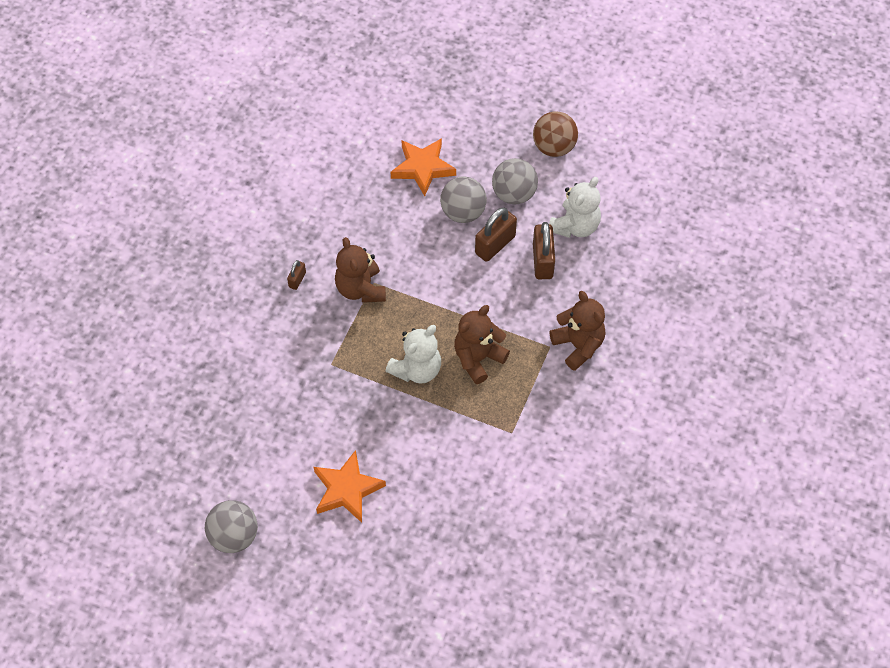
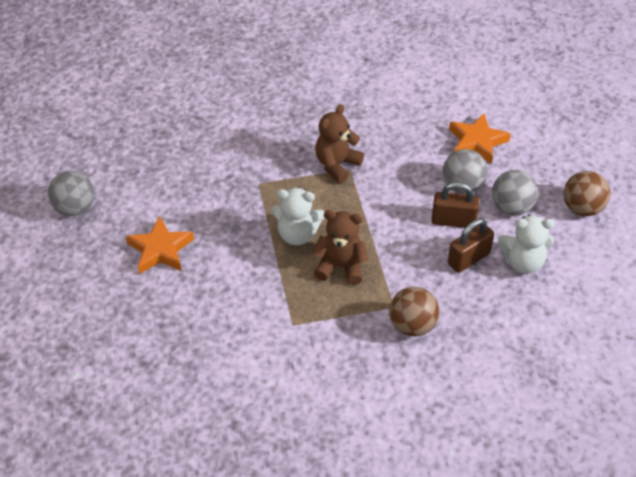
camera: 55 degrees right, 10 degrees down
(297, 280) = (311, 127): brown padlock -> none
(578, 345) = (412, 325): brown teddy bear -> brown ball

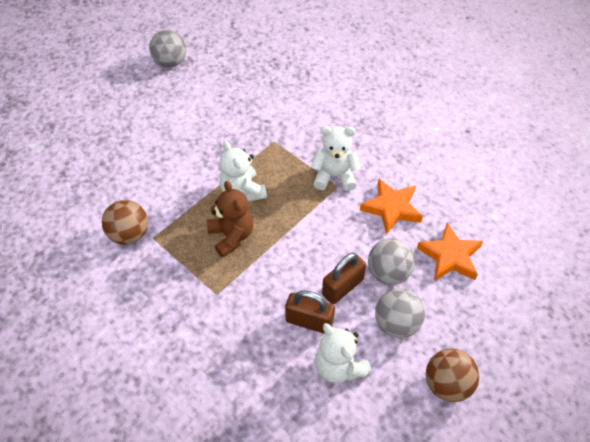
camera: 55 degrees right, 5 degrees up
(160, 250) = (167, 124): orange star -> orange star (391, 208)
(337, 165) = (334, 176): brown teddy bear -> white teddy bear
(412, 325) = (206, 318): brown ball -> brown ball (129, 234)
(453, 221) = (342, 287): brown padlock -> brown padlock turned 75 degrees clockwise

